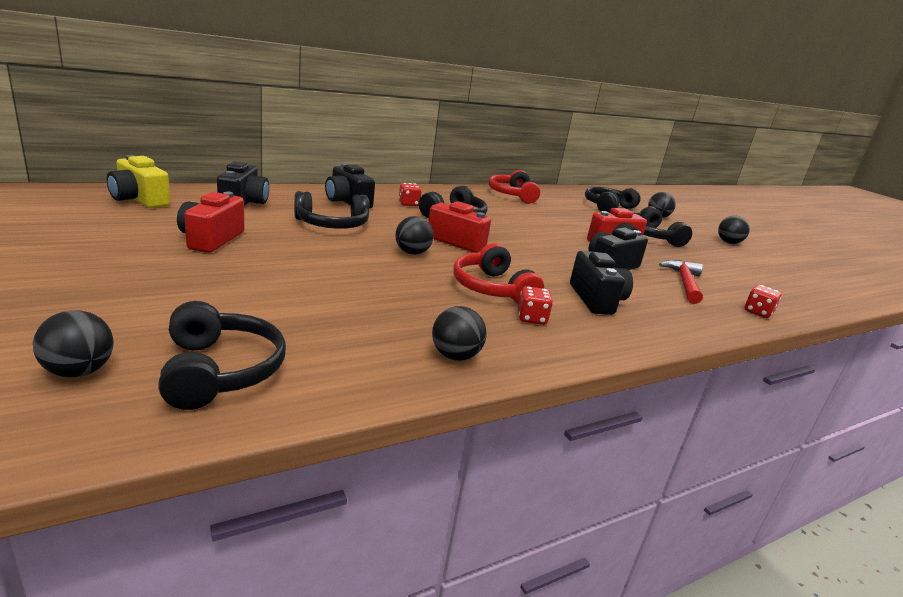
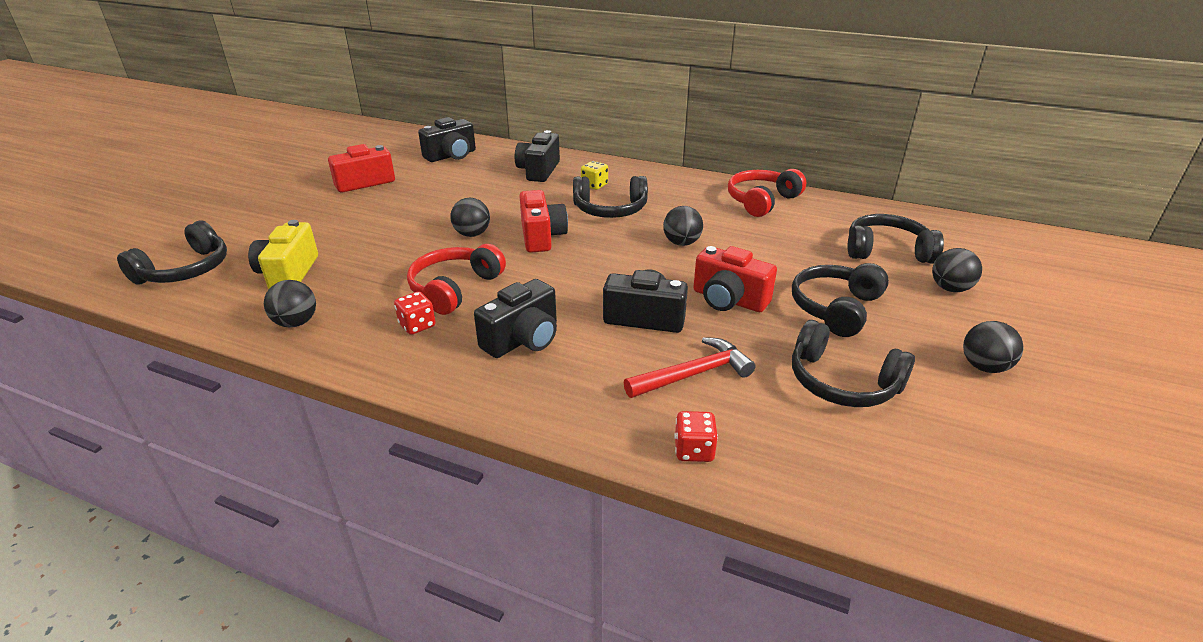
camera: 55 degrees right, 10 degrees up
(79, 371) = (148, 244): black ball -> black ball (681, 243)
(139, 200) = (391, 140): yellow camera -> yellow camera (289, 273)
(332, 225) = (471, 191): black headphones -> black headphones (842, 382)
(408, 204) = (594, 185): red dice -> yellow dice

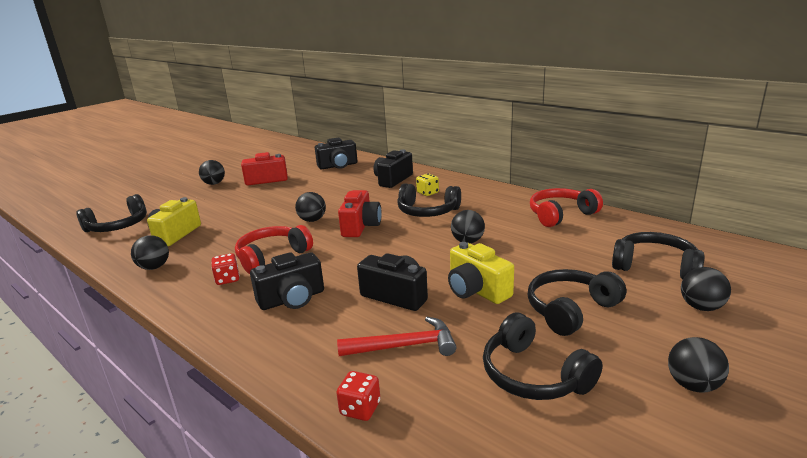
camera: 20 degrees right, 10 degrees down
(288, 193) = (214, 183): none -> black ball
(728, 300) = (476, 290): red camera -> yellow camera

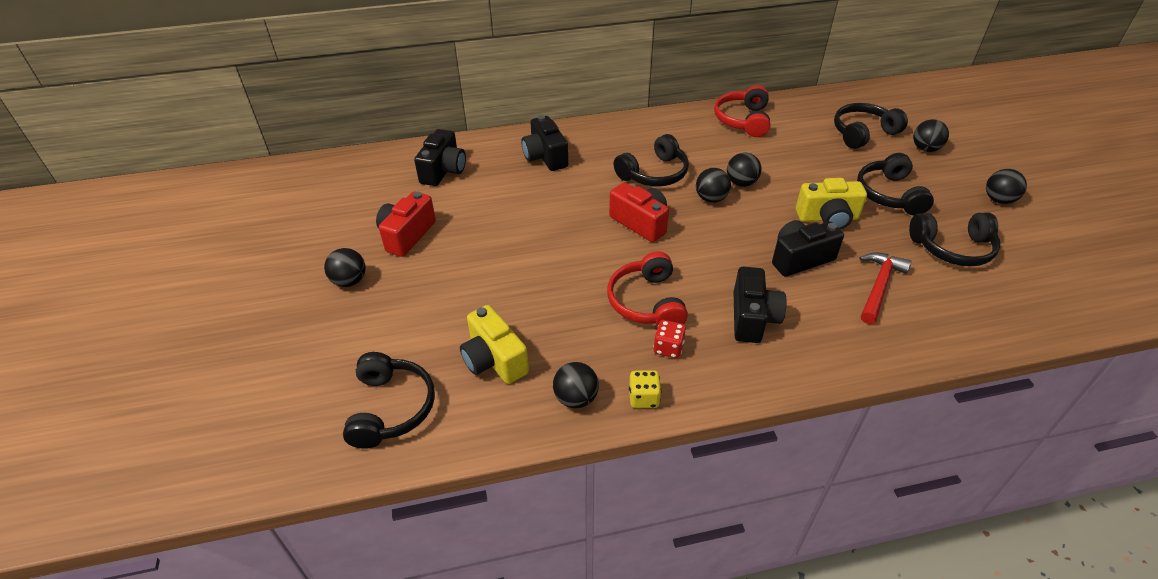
camera: 55 degrees left, 20 degrees up
(312, 220) = (585, 246): black ball -> black ball (711, 199)
(360, 409) = (942, 338): red dice -> none
(427, 193) = (610, 154): yellow dice -> yellow dice (643, 398)

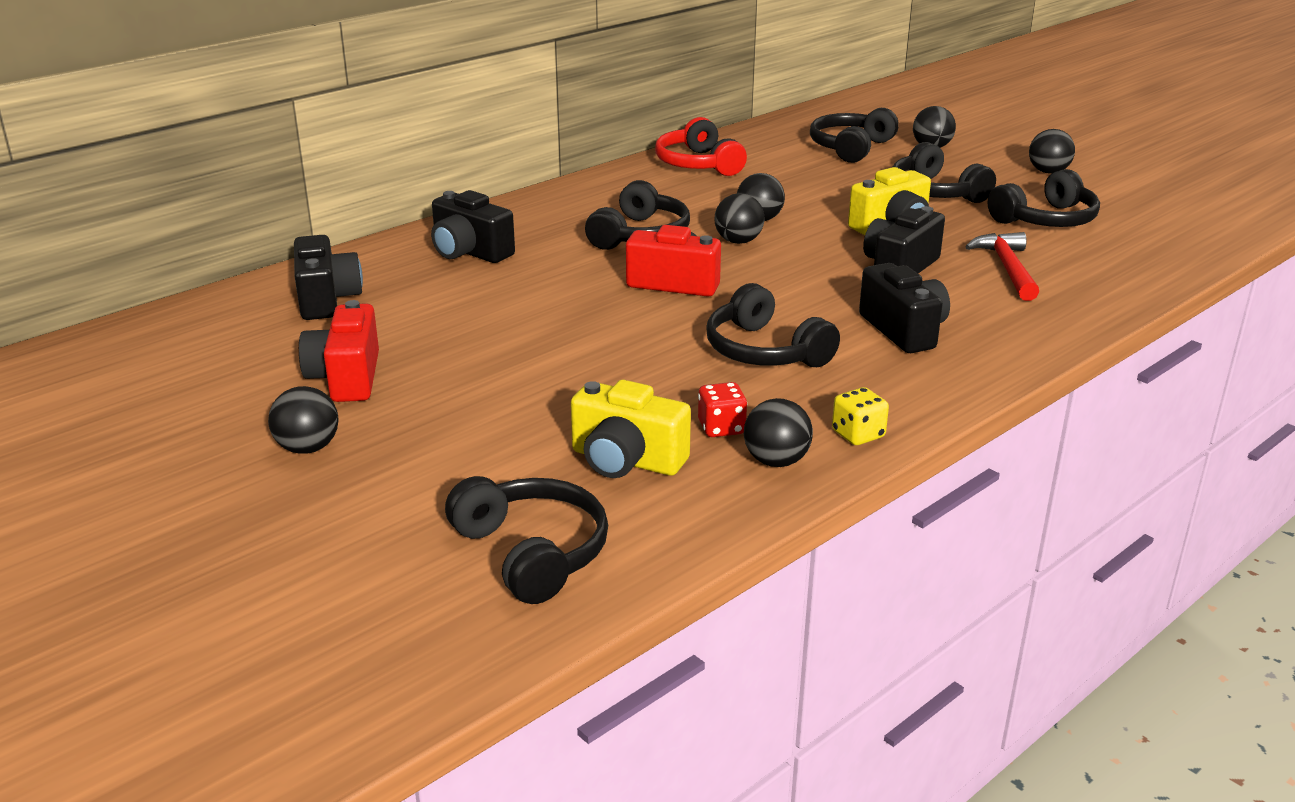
camera: 30 degrees left, 15 degrees down
(646, 302) = (764, 351): red headphones -> black headphones
(668, 348) = (837, 383): red dice -> red dice (721, 428)

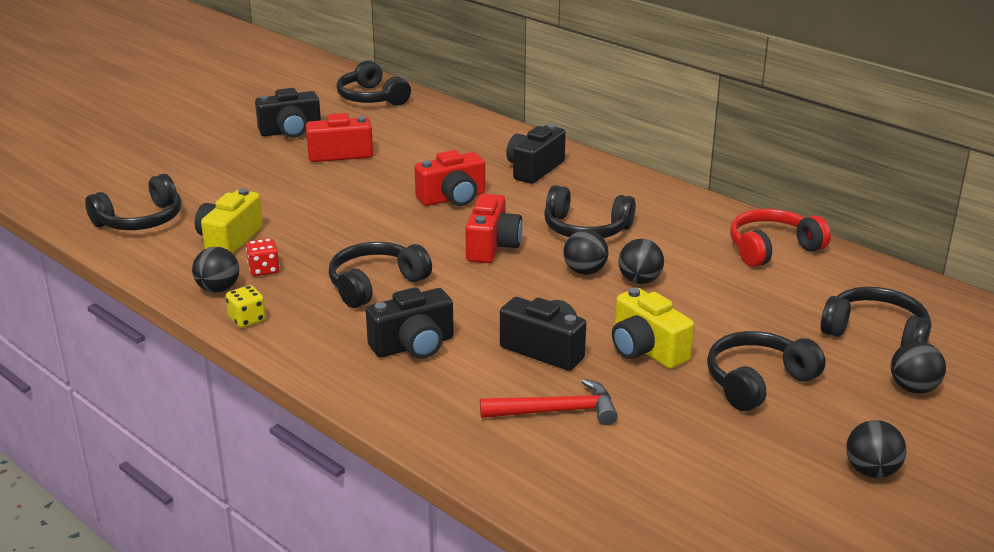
camera: 85 degrees right, 0 degrees up
(308, 448) = (260, 154): black ball -> none
(326, 299) = (447, 135): black camera -> black camera (290, 131)
(536, 301) = (452, 198): none -> red camera
(1046, 220) = (701, 451): black headphones -> black headphones (371, 98)

